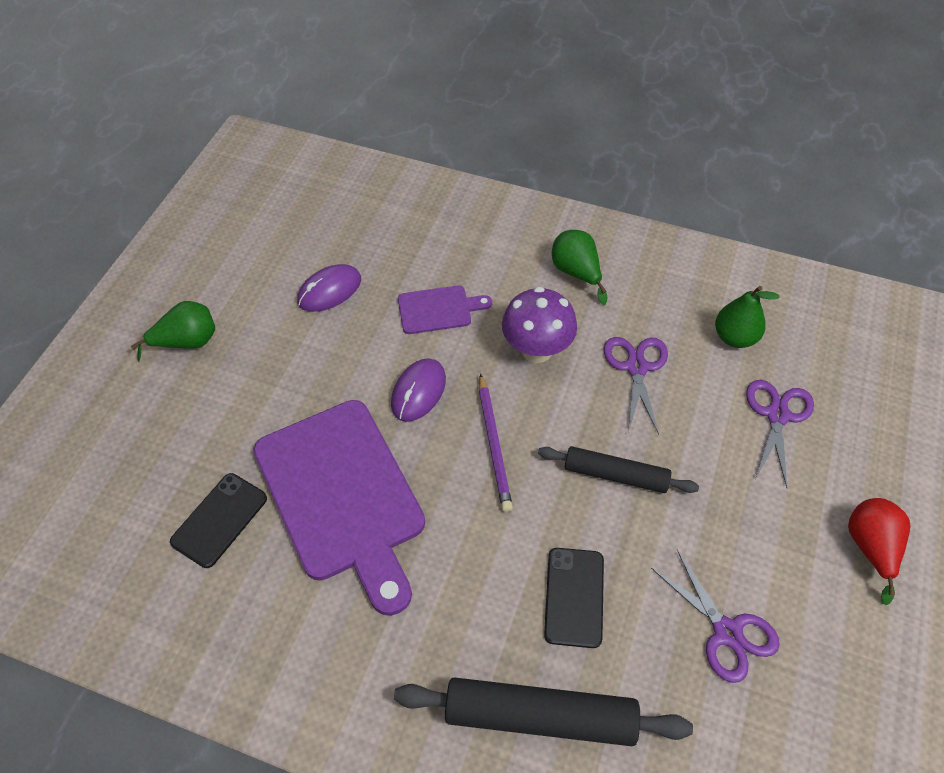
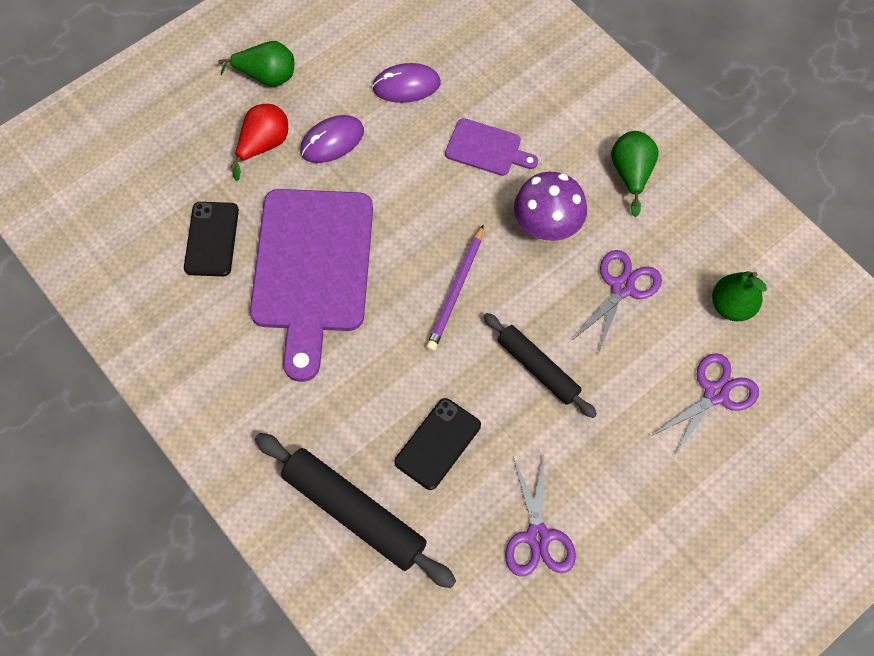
camera: 30 degrees right, 10 degrees up
(219, 520) = (211, 239): black phone -> black phone turned 60 degrees counterclockwise
(418, 391) = (424, 213): purple mouse -> purple mouse (332, 141)
(870, 548) = (708, 543): red pear -> red pear (263, 145)

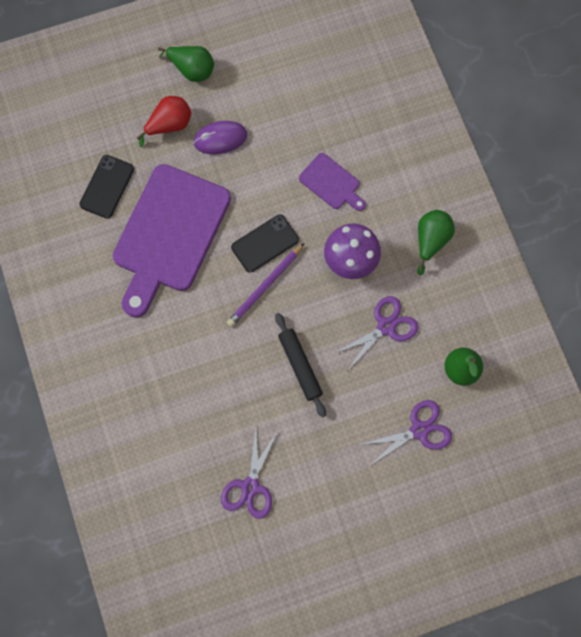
camera: 20 degrees right, 10 degrees up
(354, 513) = (132, 424): black rolling pin -> none
(406, 85) = (292, 111): purple mouse -> none
(438, 444) = (208, 395): black phone -> black phone (265, 243)

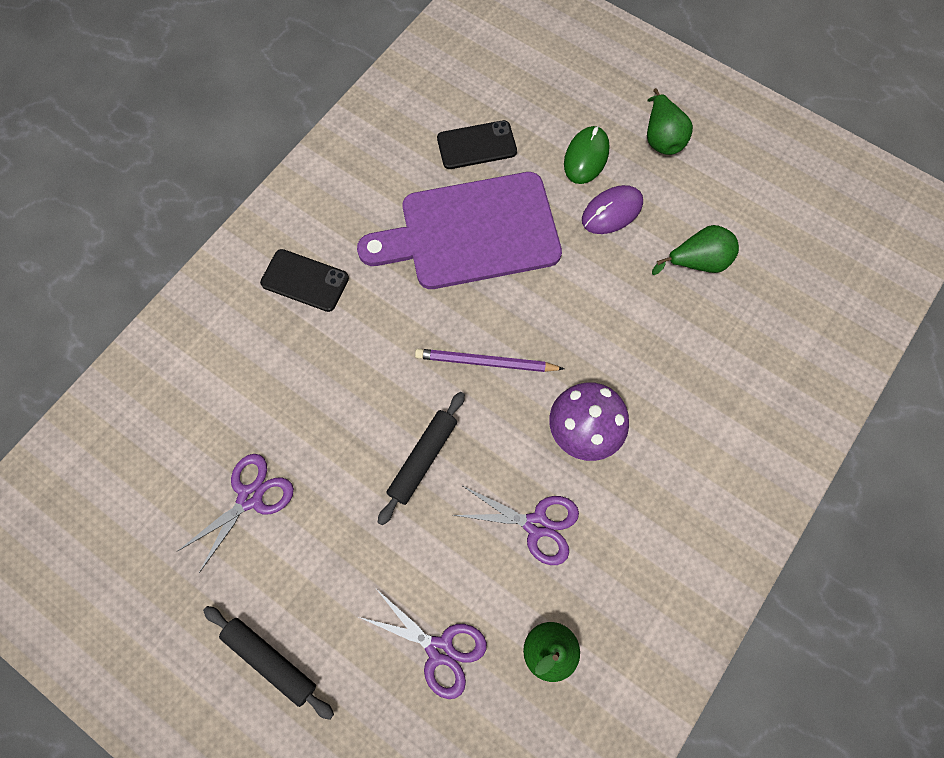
camera: 55 degrees right, 5 degrees down
(169, 125) = (586, 157): red pear -> green mouse
(220, 138) = (612, 211): purple mouse -> purple mouse turned 75 degrees counterclockwise
(250, 486) = (250, 497): purple scissors -> purple scissors turned 150 degrees clockwise
(265, 243) = (533, 330): black phone -> black phone (305, 280)
(331, 183) = (655, 352): purple cutting board -> none
(359, 533) = (270, 660): none -> black rolling pin
(430, 240) = (677, 507): green pear -> green pear (697, 262)

